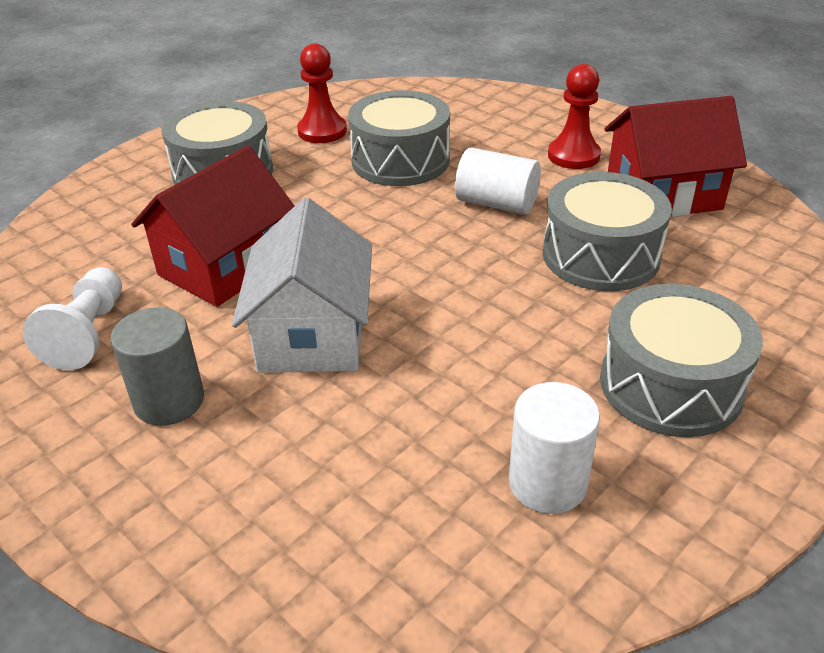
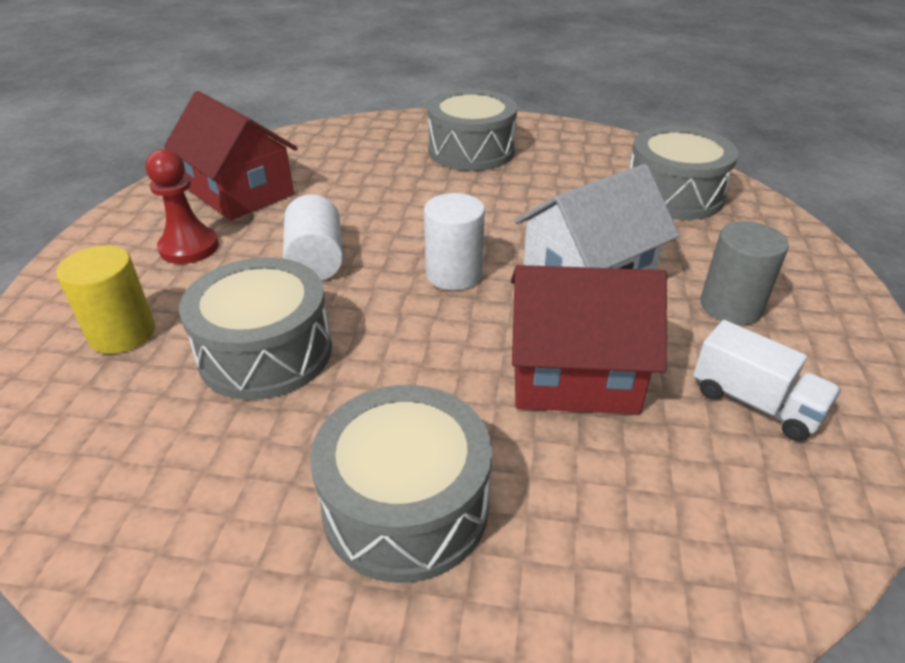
camera: 125 degrees left, 0 degrees up
(88, 333) = (754, 402): white pawn -> white truck
(322, 131) = (218, 465): red pawn -> none
(477, 120) = (122, 333): none -> yellow cylinder
(547, 483) = (586, 163): white cylinder -> white cylinder (454, 274)
(600, 255) = (357, 196): grey drum -> grey drum (673, 194)

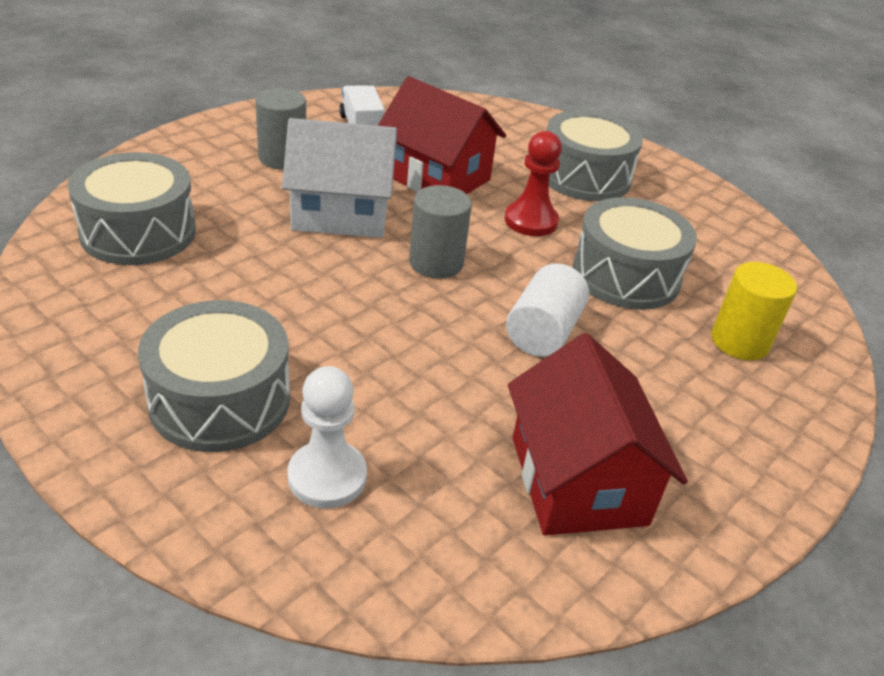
camera: 150 degrees left, 0 degrees up
(189, 247) = (666, 413): red pawn -> red pawn (531, 221)
(380, 148) = (327, 477): none -> white pawn
(454, 274) = (436, 263): white cylinder -> grey cylinder

